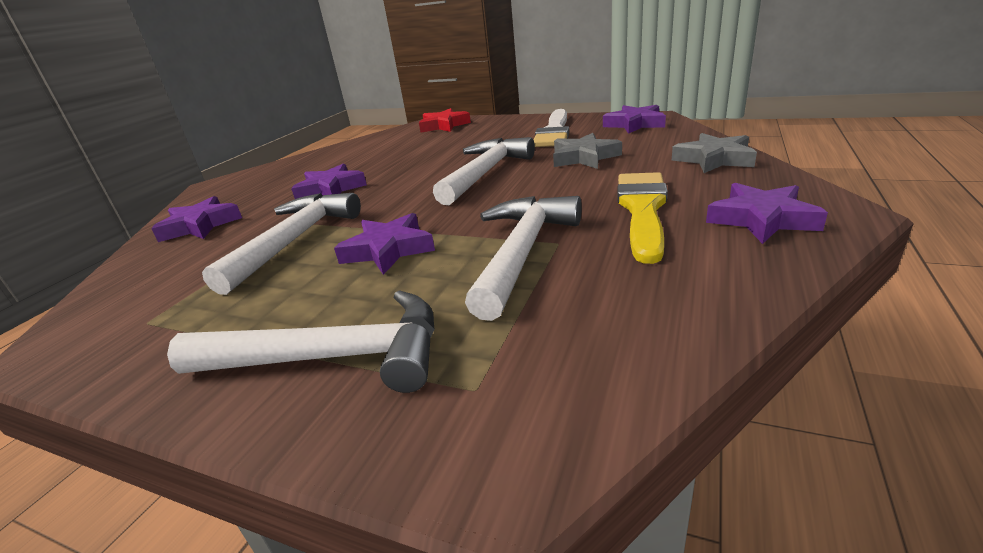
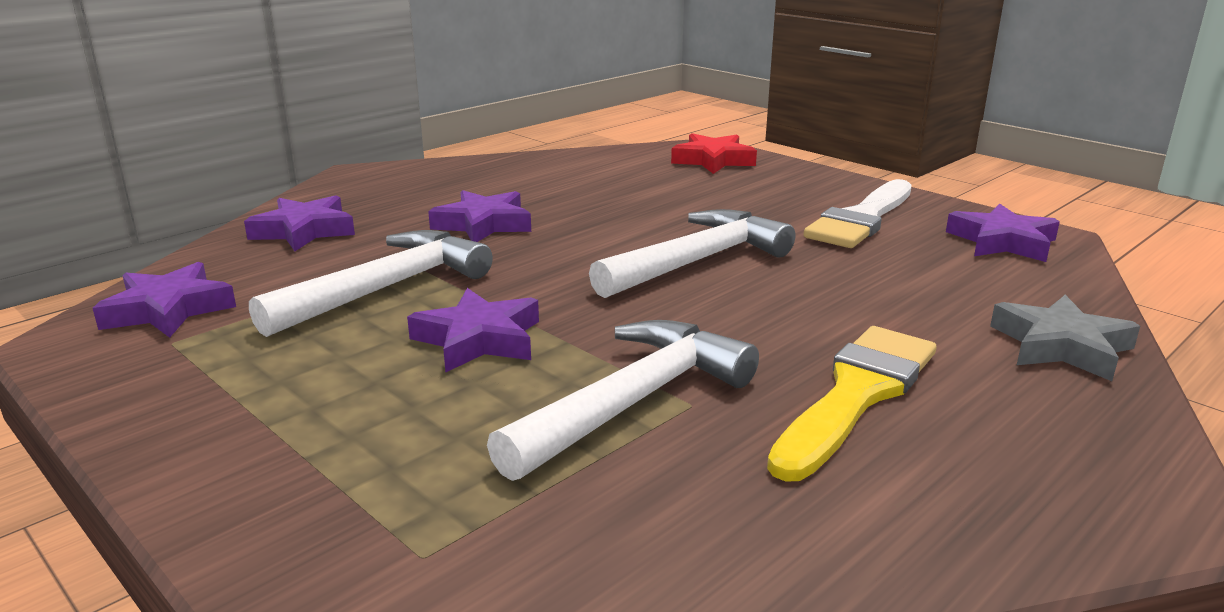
camera: 20 degrees right, 5 degrees down
(331, 357) = (311, 457): white hammer -> none
(584, 157) = (861, 279): grey star -> none
(762, 219) = (1017, 472): purple star -> purple star (168, 310)

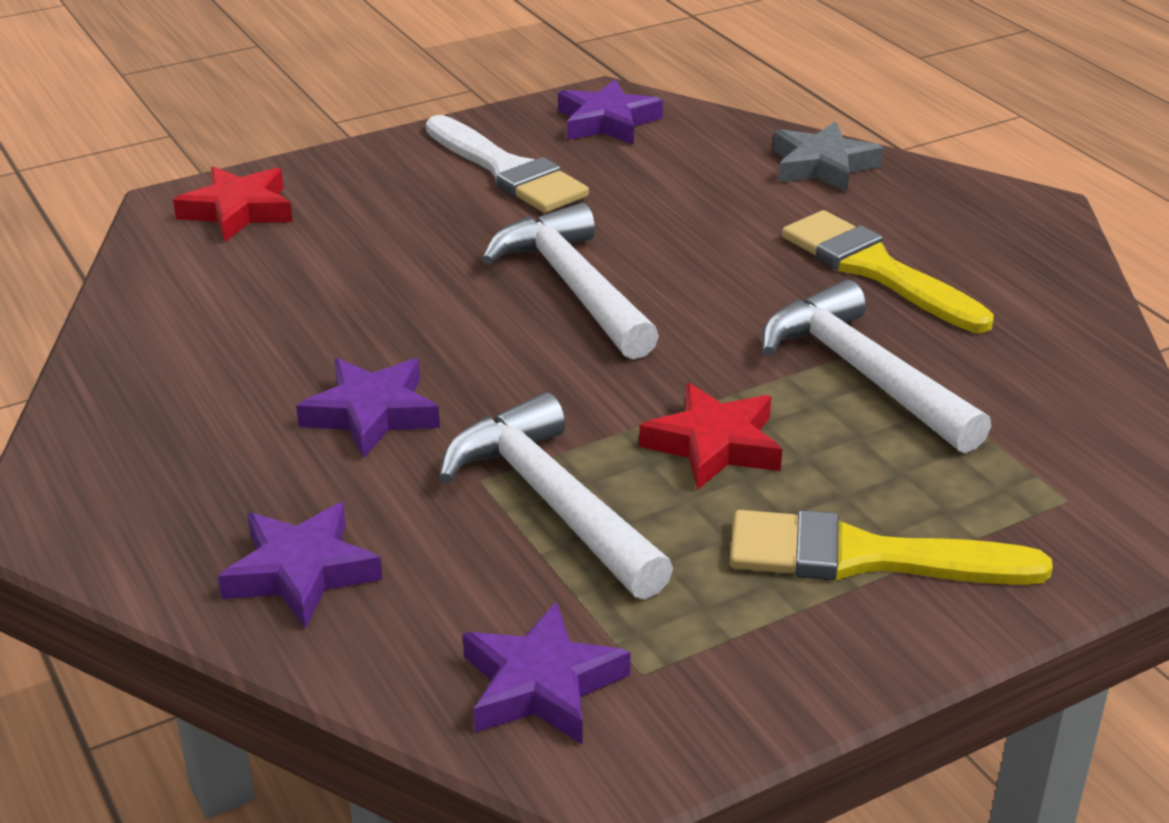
camera: 75 degrees left, 10 degrees up
(310, 425) = (865, 557): none -> yellow brush
(479, 339) = (714, 445): purple star -> red star

